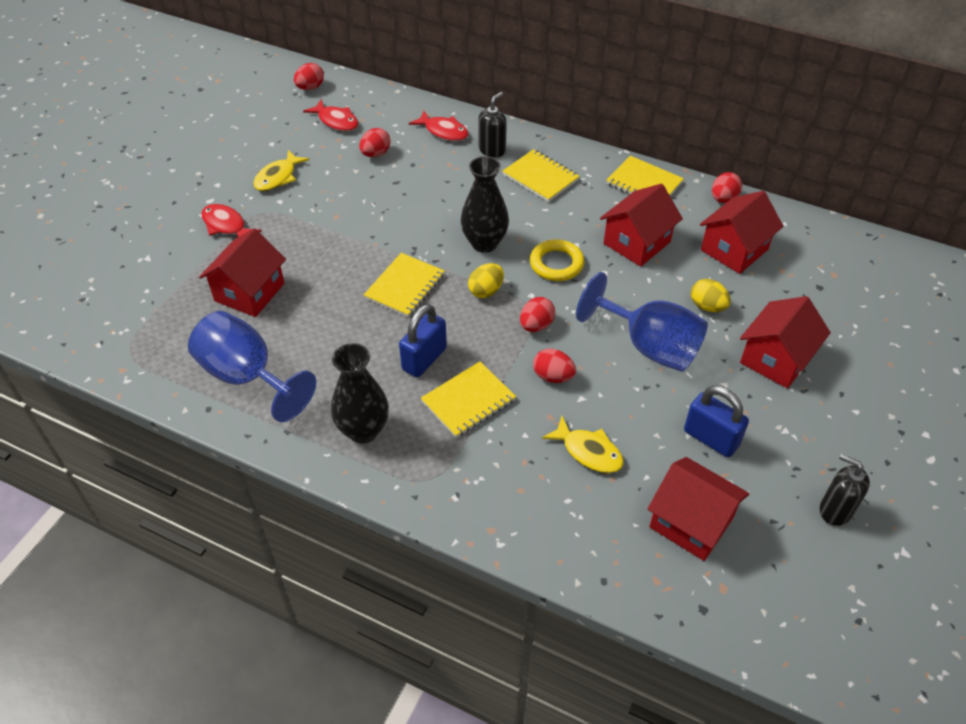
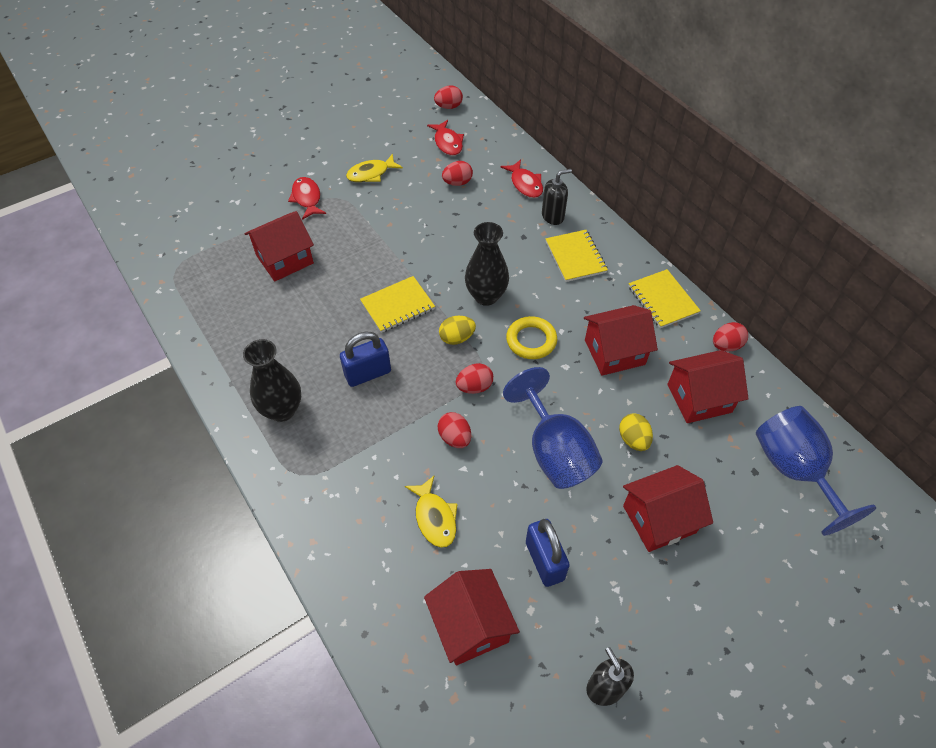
camera: 30 degrees right, 5 degrees up
(247, 376) = (235, 326): blue goblet -> blue goblet (793, 470)
(468, 401) = (374, 425): yellow notebook -> none

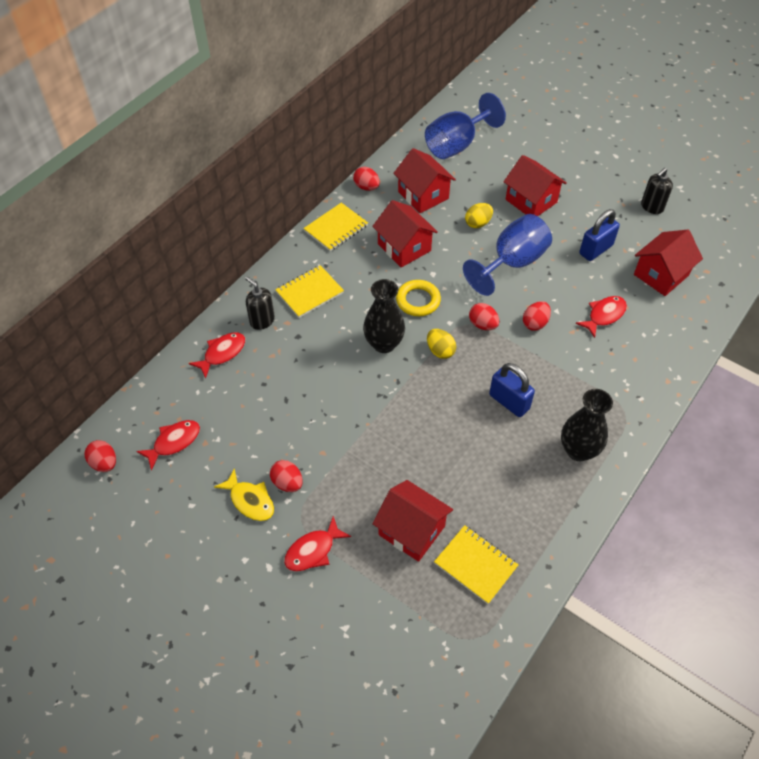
camera: 110 degrees left, 0 degrees up
(397, 306) = (425, 406): yellow notebook -> yellow notebook (475, 565)
(434, 517) = (604, 315): yellow fish -> red fish
(457, 183) = (238, 412): red egg -> red egg (287, 483)

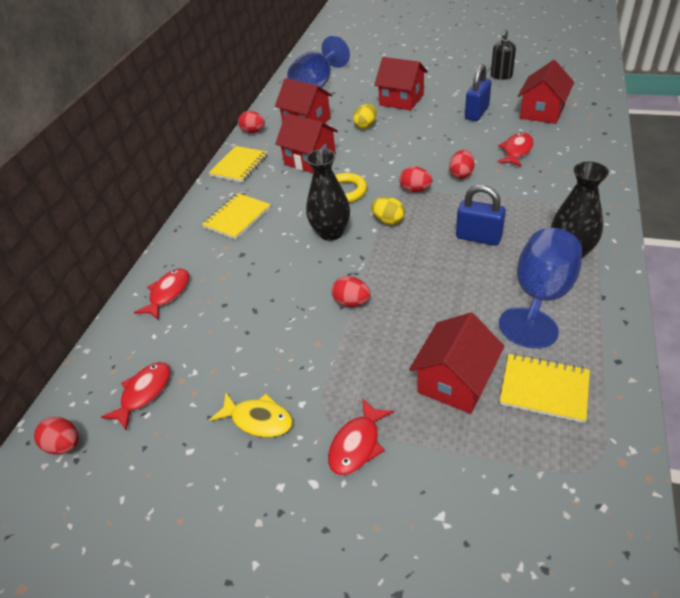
camera: 15 degrees left, 10 degrees down
(262, 320) = (199, 253): black soap dispenser -> none
(287, 483) = (293, 386): red egg -> red egg (351, 302)
(411, 530) = (455, 381): red house -> red house turned 75 degrees counterclockwise
(512, 263) = (412, 141): blue goblet -> blue goblet (540, 296)

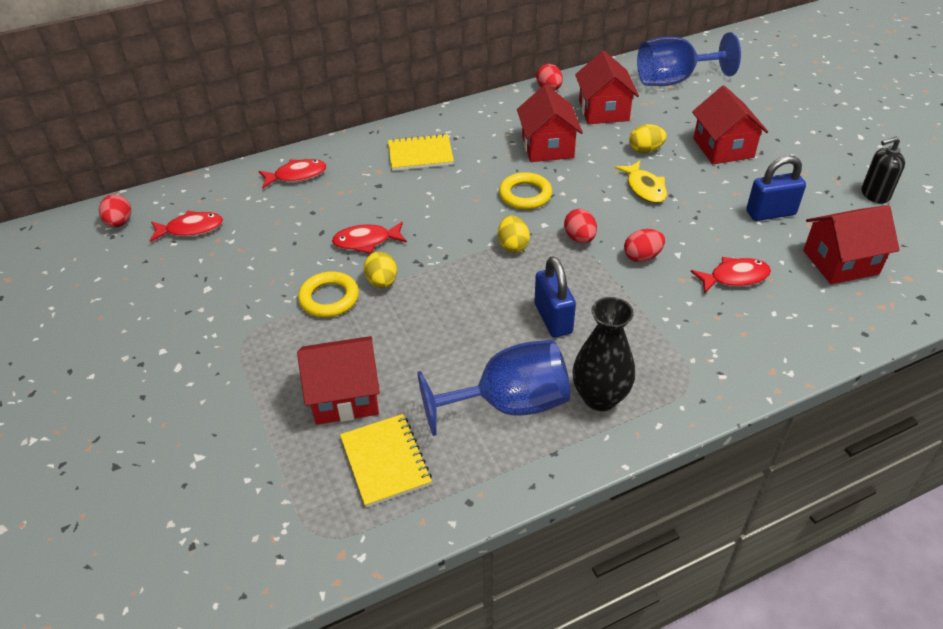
camera: 45 degrees right, 0 degrees up
(239, 165) = (490, 112): yellow notebook -> none
(258, 419) = (213, 302): yellow fish -> yellow fish (644, 188)
(331, 233) = (458, 219): black vase -> none
(336, 340) = (329, 298): none -> yellow ring
(351, 302) = (382, 282): red egg -> yellow egg
(357, 444) = (231, 371): red fish -> red fish (366, 241)

